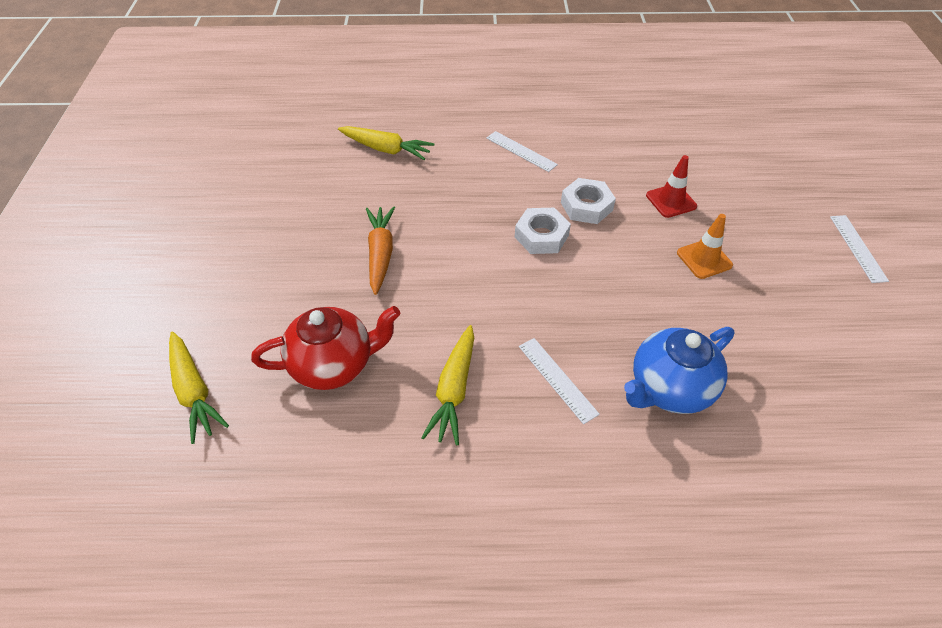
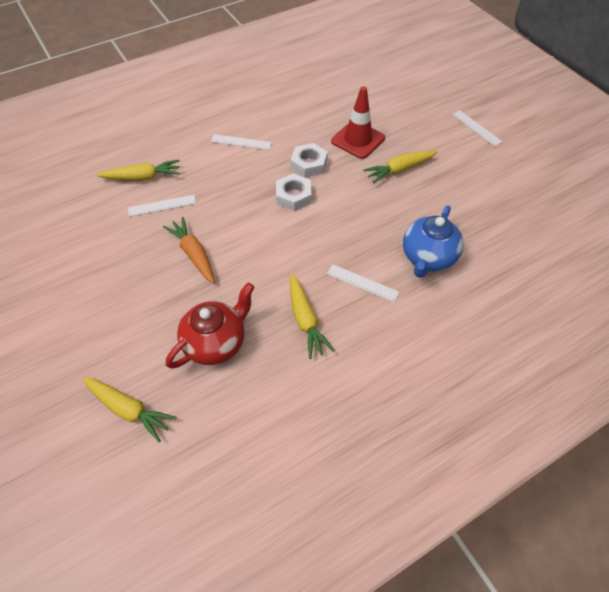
camera: 30 degrees left, 5 degrees up
(384, 187) = (162, 205): none -> white ruler
(671, 201) = (358, 140): red traffic cone -> red traffic cone, size x1.52
(704, 259) = (399, 170): orange traffic cone -> yellow carrot

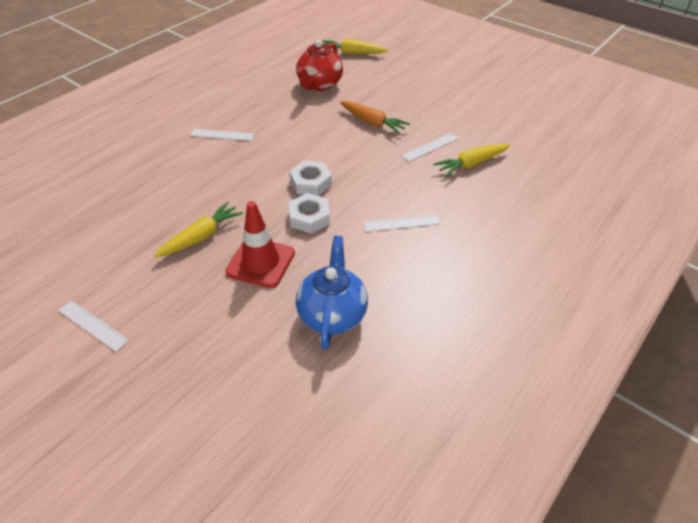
camera: 160 degrees right, 10 degrees down
(305, 320) = (261, 106): yellow carrot -> none
(427, 258) = (165, 163): blue teapot -> blue teapot (332, 314)

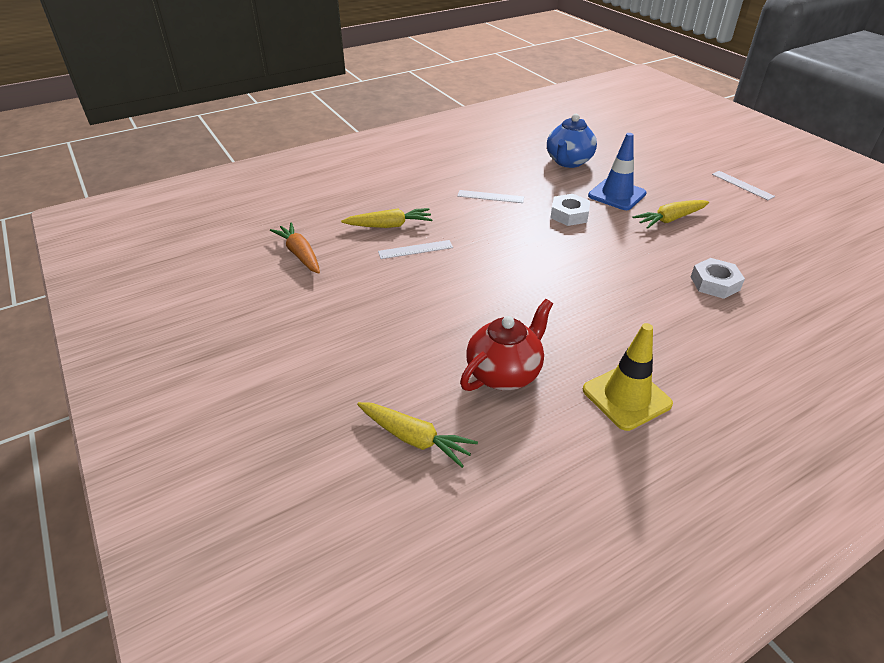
camera: 160 degrees left, 5 degrees down
(222, 135) = (659, 318): white ruler -> none
(246, 88) = (626, 397): none -> yellow traffic cone
(260, 262) = (617, 195): red traffic cone -> blue traffic cone
(311, 183) = (559, 241): white nut -> white nut (715, 283)
(372, 122) = (460, 292): orange carrot -> orange carrot (300, 254)

